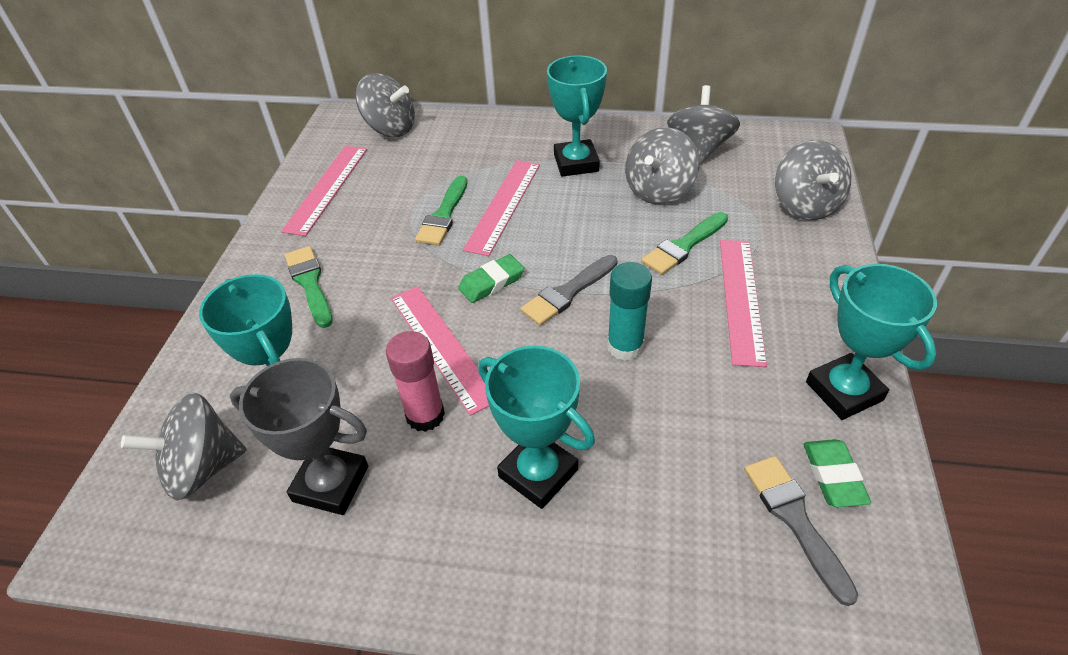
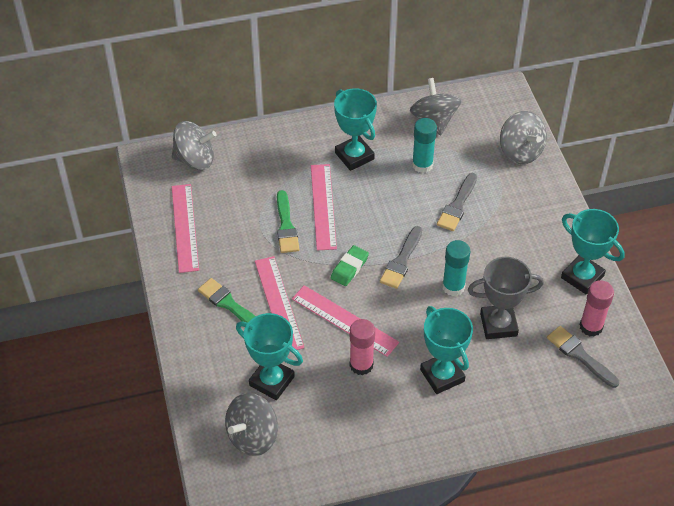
camera: 25 degrees left, 5 degrees up
(331, 484) = (333, 419): grey trophy -> grey trophy (498, 324)
(538, 473) = (442, 375): turquoise trophy -> turquoise trophy turned 45 degrees clockwise
(658, 190) = (422, 165): grey spinning top -> turquoise glue stick
(683, 246) = (457, 205): green brush -> grey brush
(741, 299) = (506, 234): pink ruler -> pink ruler (278, 303)
(833, 476) = (591, 326): green eraser -> pink glue stick

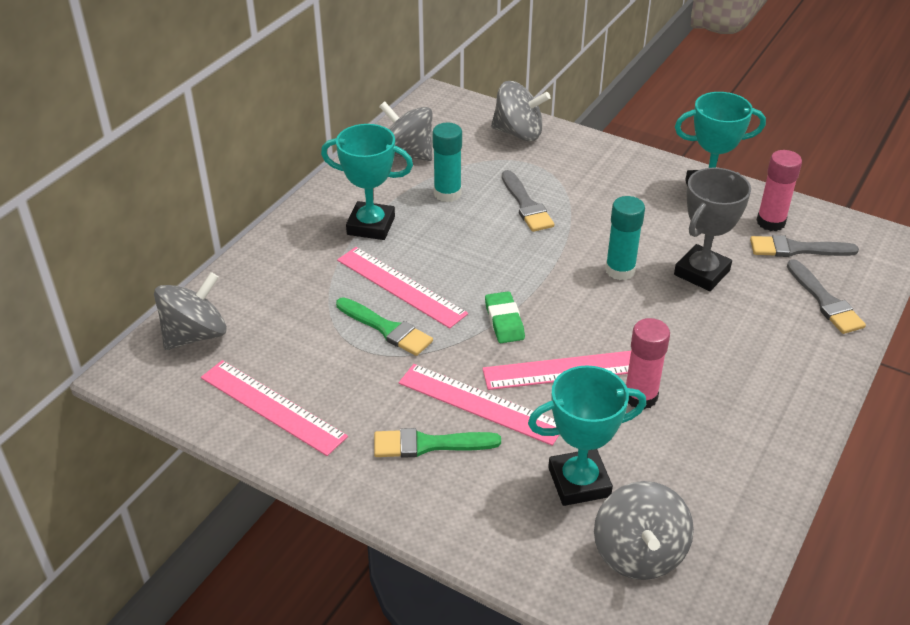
camera: 45 degrees left, 10 degrees down
(401, 261) = (543, 281): grey brush -> grey brush (825, 301)
(442, 375) = (721, 349): turquoise trophy -> none

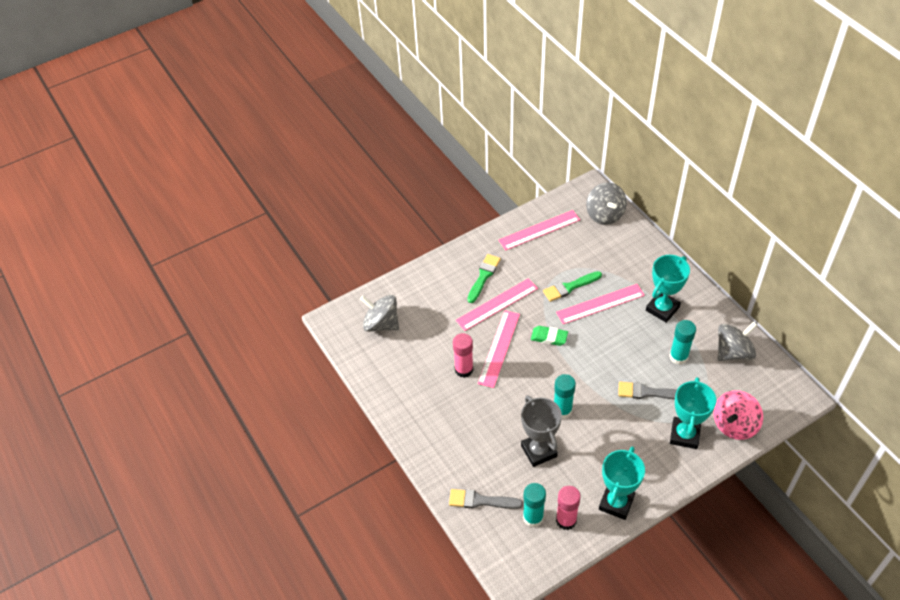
camera: 120 degrees right, 10 degrees up
(518, 133) = (734, 425): grey spinning top -> pink spinning top
(579, 482) = (429, 321): turquoise trophy -> turquoise trophy (684, 435)
(796, 249) = (533, 517): grey brush -> turquoise glue stick

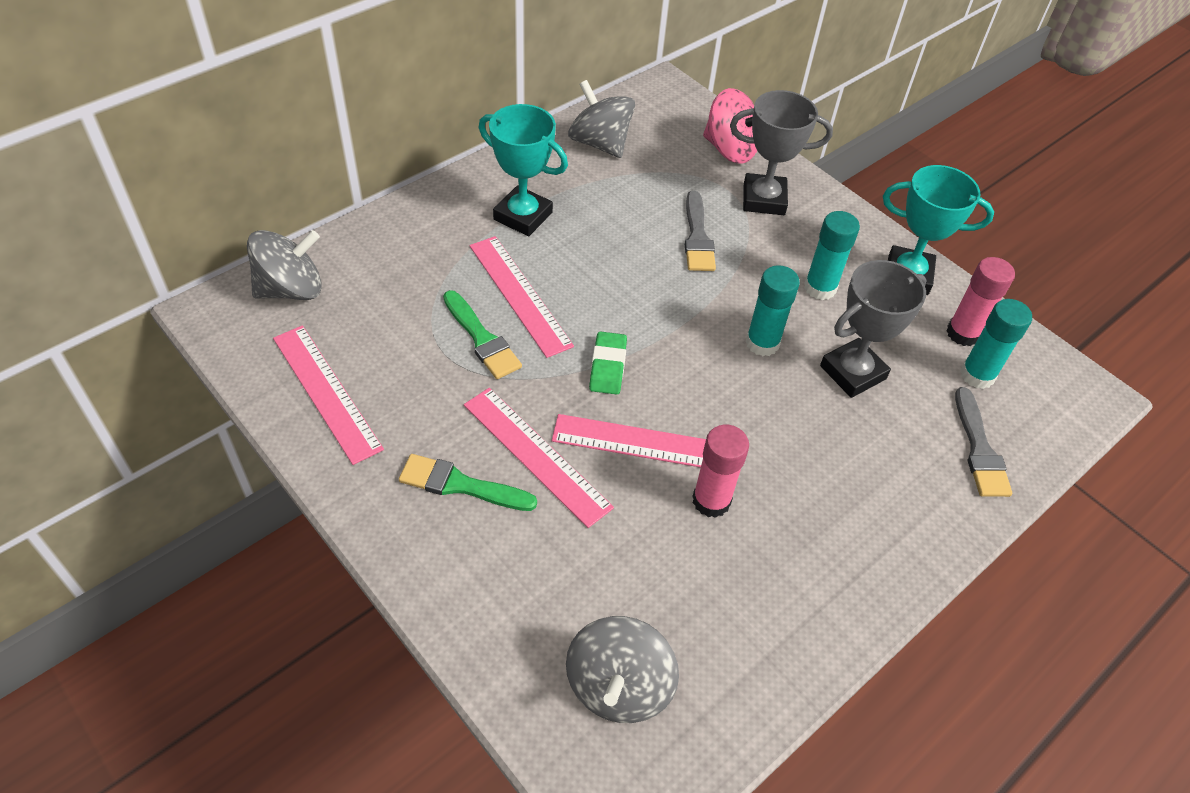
camera: 105 degrees left, 0 degrees up
(678, 357) = (620, 201): turquoise glue stick -> turquoise glue stick (820, 288)
(684, 435) = (764, 199): turquoise trophy -> grey trophy

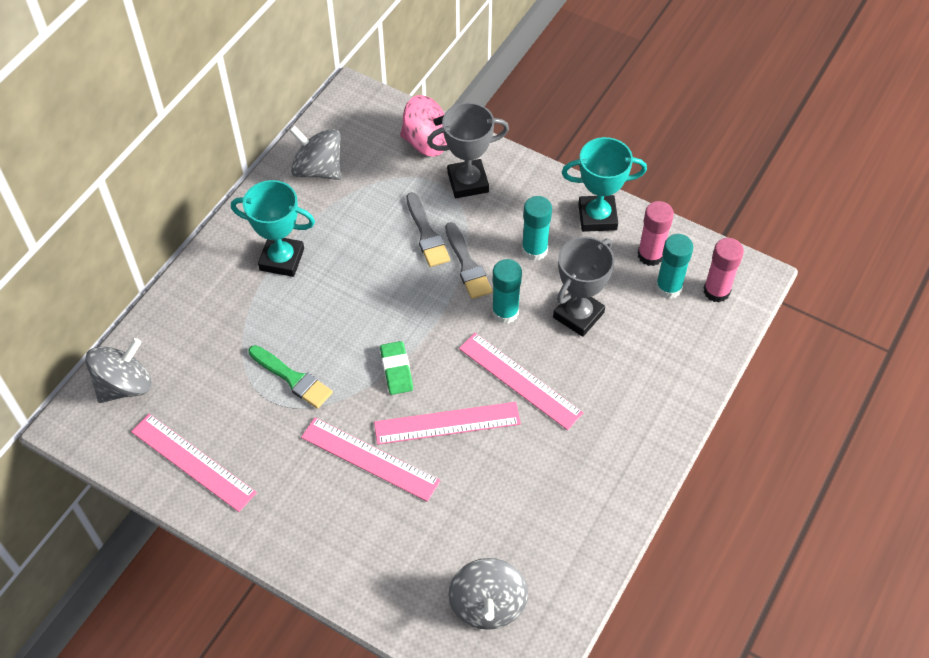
camera: 15 degrees left, 5 degrees up
(460, 485) = (324, 500): green brush -> none
(519, 295) = (306, 331): pink ruler -> pink ruler (520, 380)
(711, 501) = (507, 451): pink glue stick -> pink glue stick (716, 291)
(979, 449) = (683, 348): grey brush -> grey brush (467, 265)

